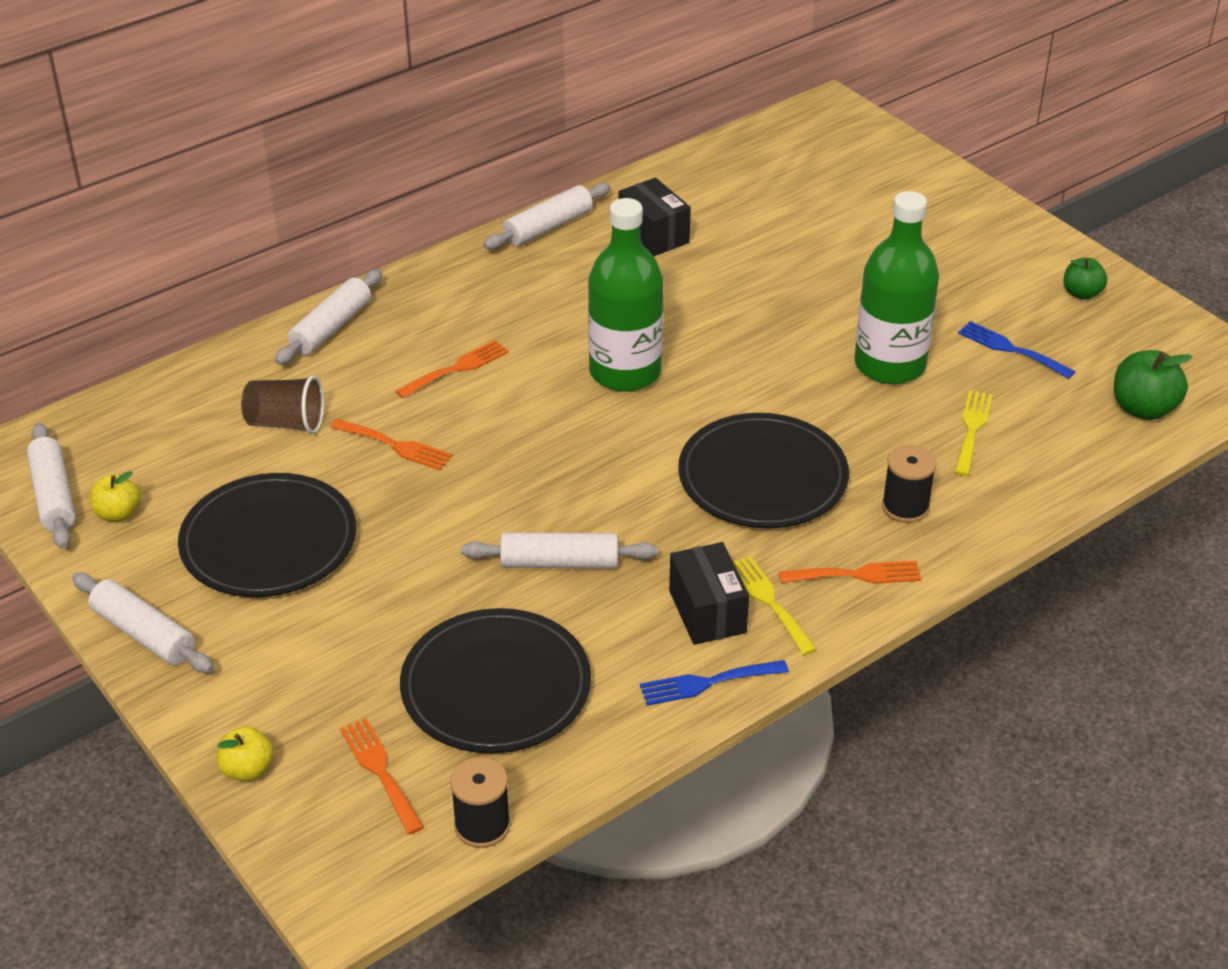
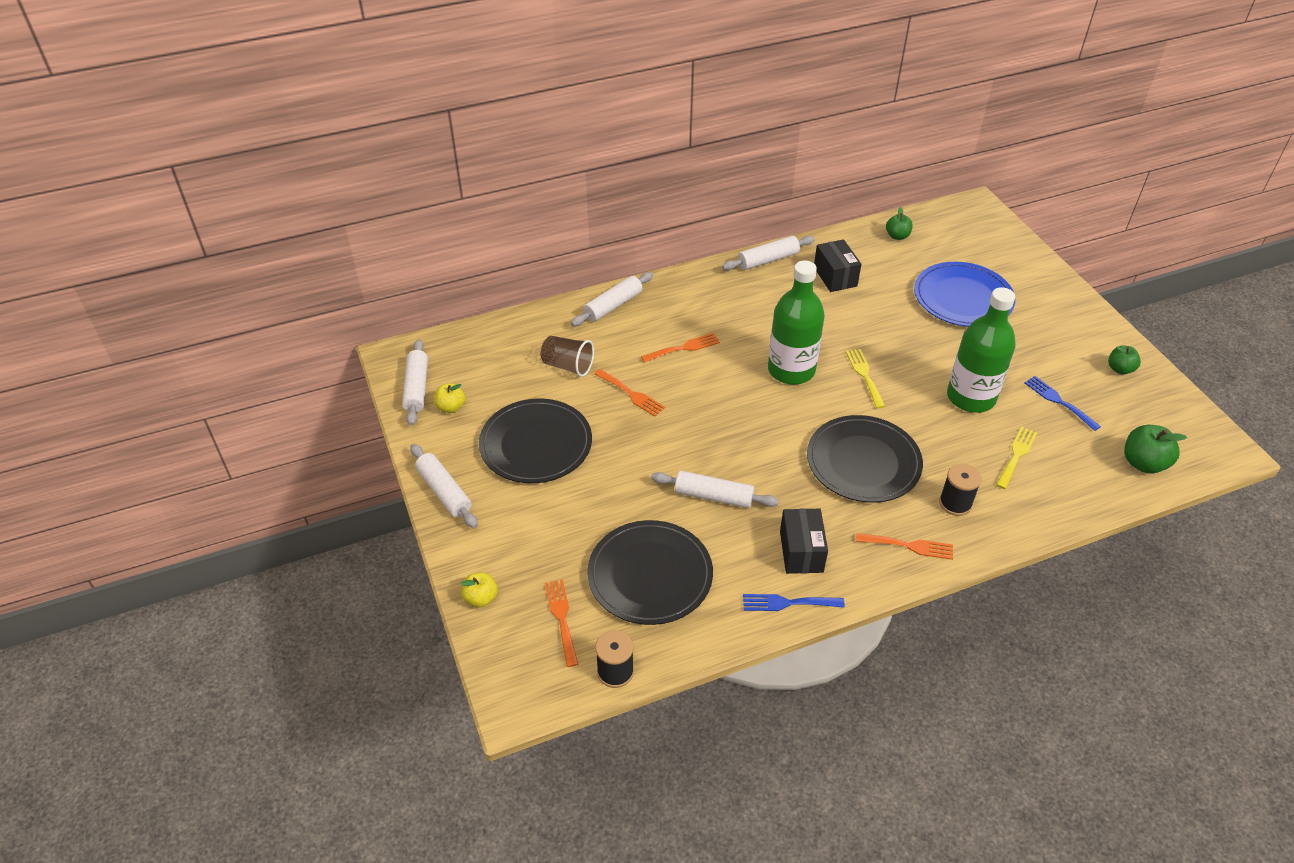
camera: 15 degrees right, 5 degrees up
(728, 166) = (897, 236): none -> green apple
(769, 601) = (844, 553): yellow fork -> yellow fork (864, 375)
(843, 235) = (963, 298): none -> blue plate

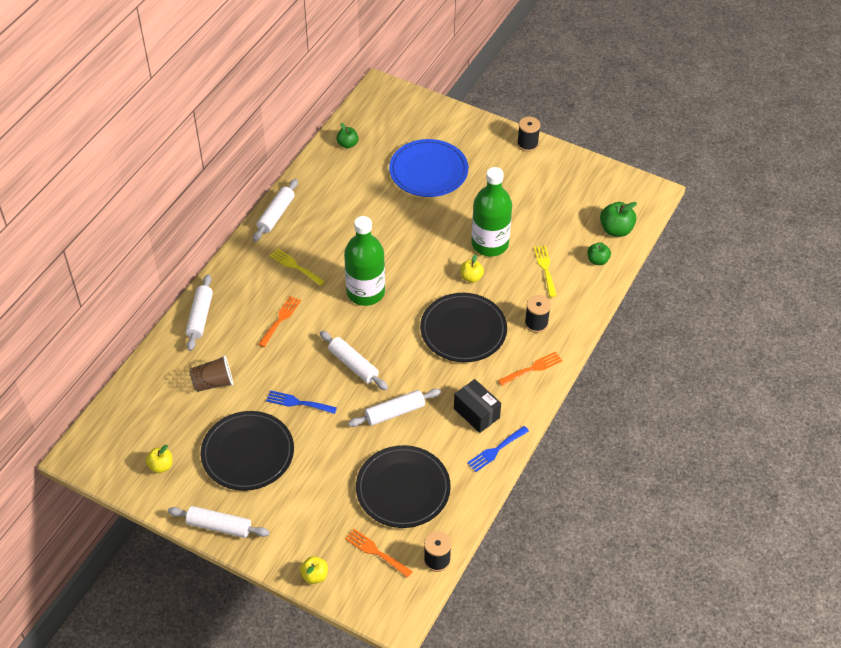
camera: 40 degrees left, 5 degrees up
(417, 388) = (120, 468): white rolling pin -> white rolling pin (353, 365)
(631, 394) = (277, 376): orange fork -> none
(835, 277) = (333, 202): black box -> none
(864, 375) = (414, 267): yellow fork -> yellow fork (295, 266)
(919, 417) = (471, 277): none -> yellow apple
(1058, 401) = (541, 215): blue fork -> blue fork (298, 403)
(1102, 327) = (527, 144): none -> black spool
(1120, 369) = (558, 170): green apple -> green apple (597, 260)

